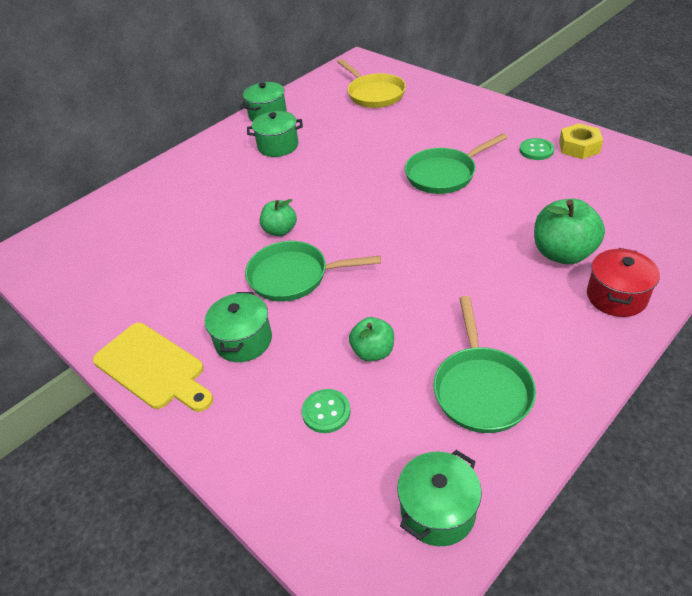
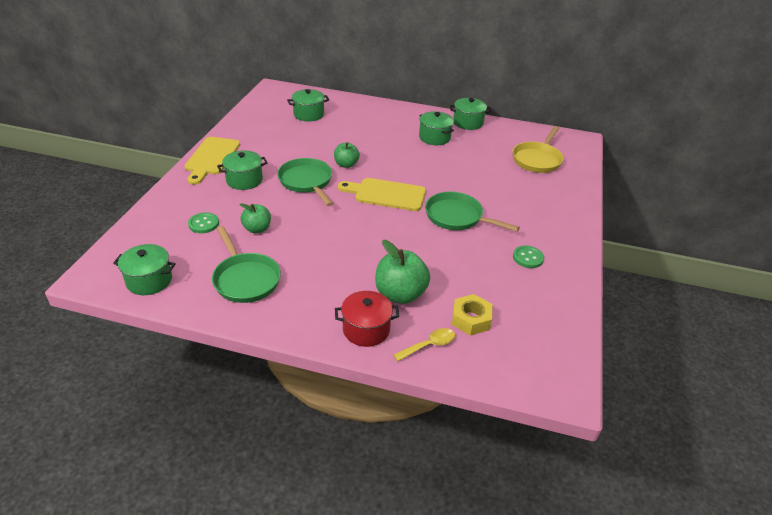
camera: 55 degrees right, 5 degrees down
(127, 235) = (308, 114): none -> green pot
(368, 214) = (386, 194): none -> yellow cutting board
(481, 388) = (245, 279): green pan -> green pan turned 90 degrees counterclockwise
(579, 147) = (553, 281): yellow nut -> yellow nut (471, 319)
(654, 255) = (429, 345): none -> yellow spoon

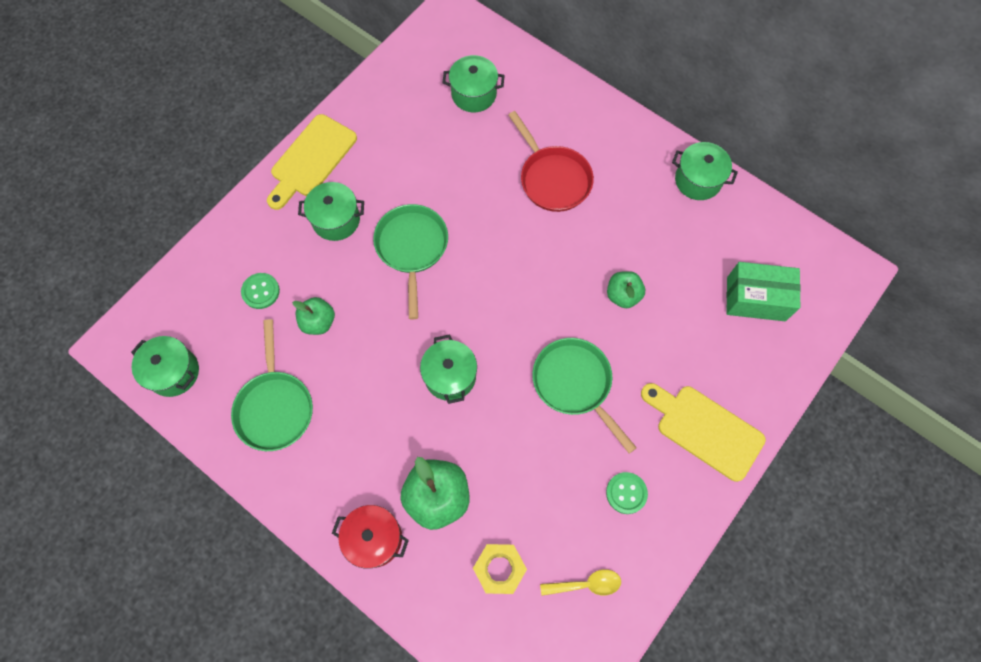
camera: 25 degrees right, 30 degrees up
(346, 164) = (478, 227): green apple -> green apple (623, 295)
(381, 137) = (552, 179): none -> red pan
(386, 194) = (503, 307): yellow cutting board -> yellow cutting board (705, 430)
(429, 345) = (432, 590): yellow spoon -> yellow spoon (586, 584)
(434, 138) = (629, 202): green pot -> green pot (450, 376)
(537, 159) = (756, 299): yellow pan -> green box

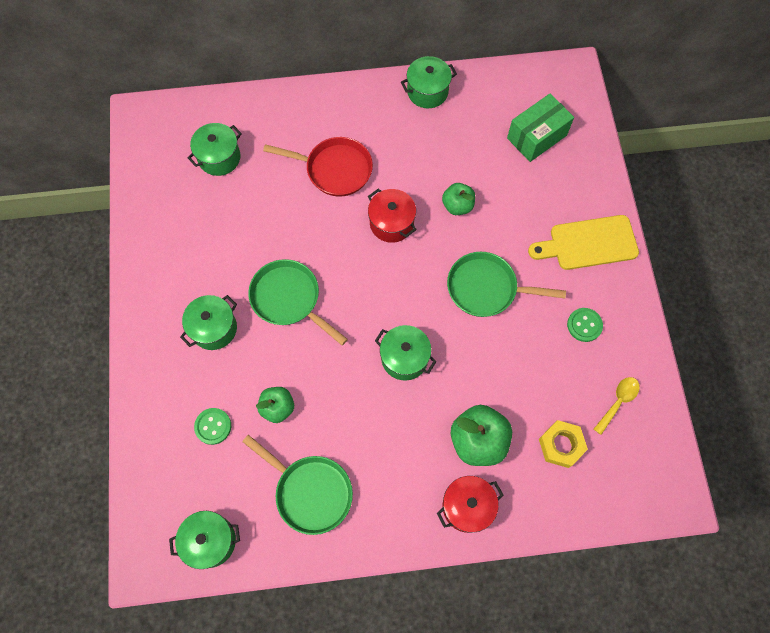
camera: 45 degrees left, 0 degrees up
(311, 159) = (149, 303): yellow cutting board -> none
(553, 261) = (391, 223): none -> red pot

